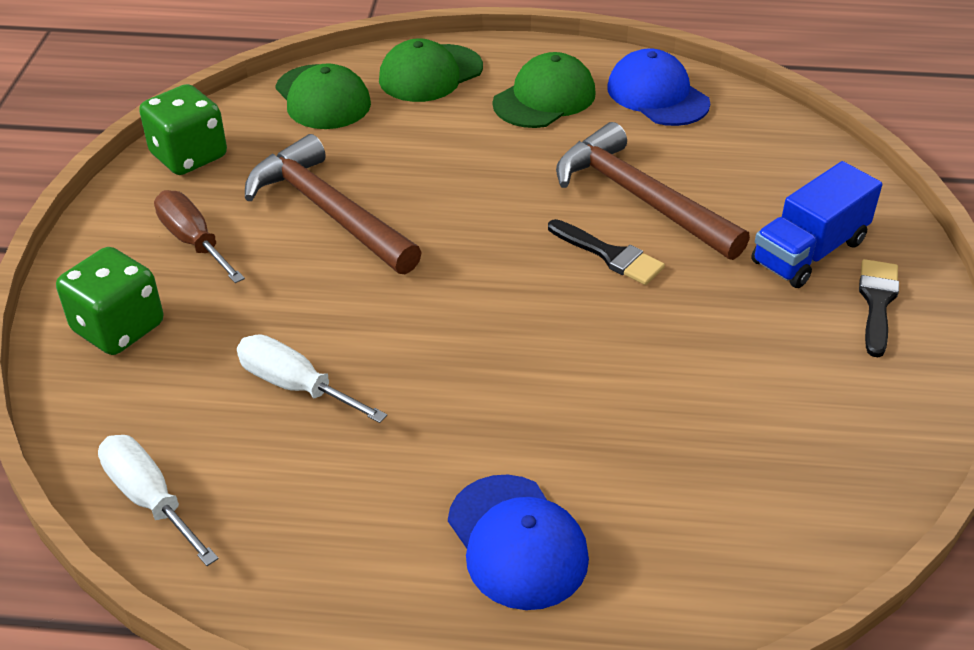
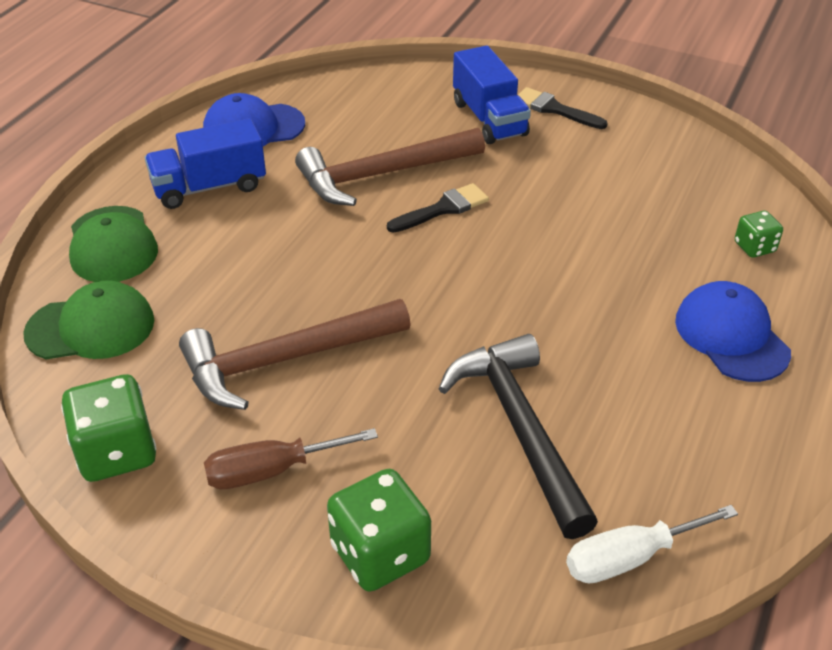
camera: 70 degrees left, 0 degrees up
(295, 385) = (520, 429): white screwdriver -> black hammer
(517, 542) = (731, 336): blue cap -> blue cap turned 105 degrees counterclockwise
(544, 98) = (209, 187): green cap -> blue truck
(709, 546) = (754, 247): none -> green dice

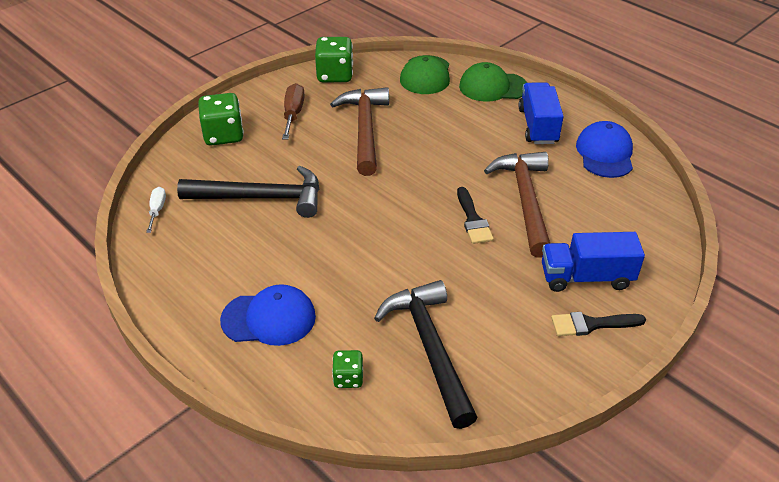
camera: 110 degrees right, 0 degrees up
(554, 109) = (591, 324): black brush -> black brush turned 150 degrees counterclockwise
(630, 558) = (157, 210): white screwdriver -> white screwdriver, size x0.64
(668, 201) = (430, 348): none -> black hammer

